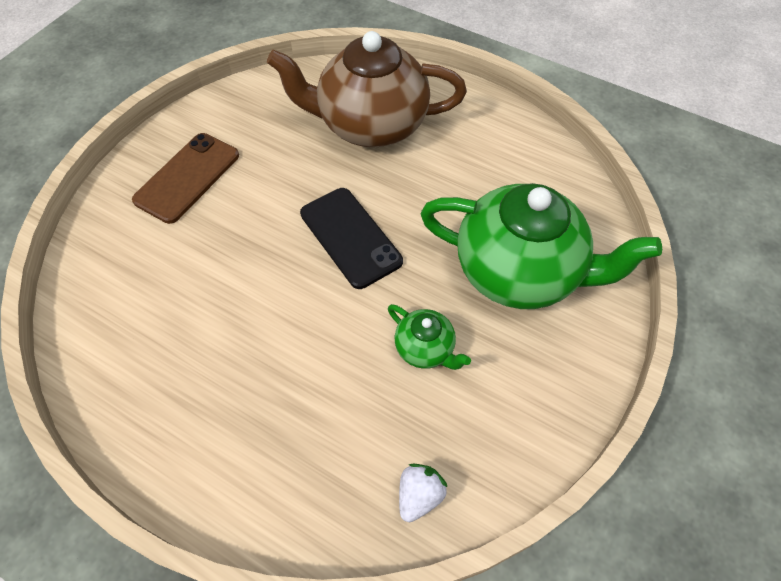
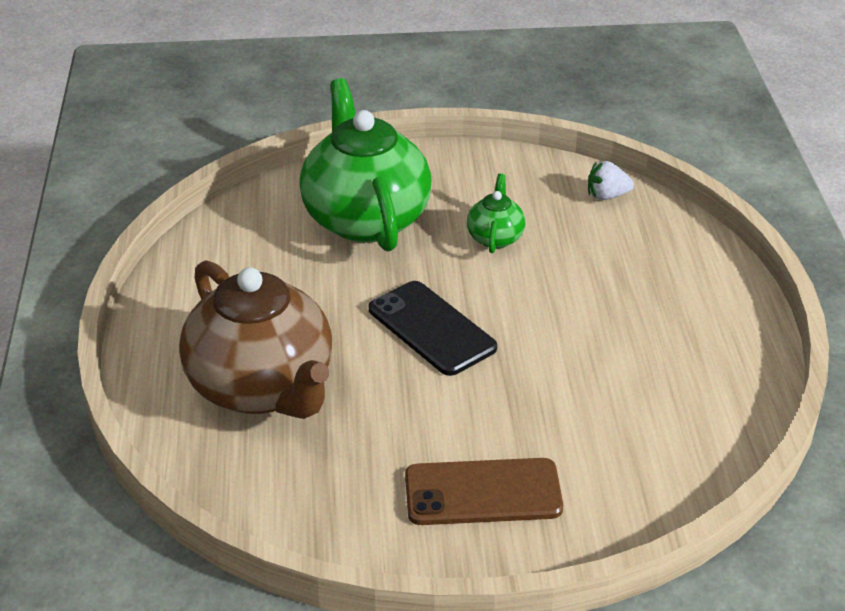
camera: 125 degrees left, 20 degrees down
(350, 237) = (431, 328): black phone -> black phone turned 60 degrees counterclockwise

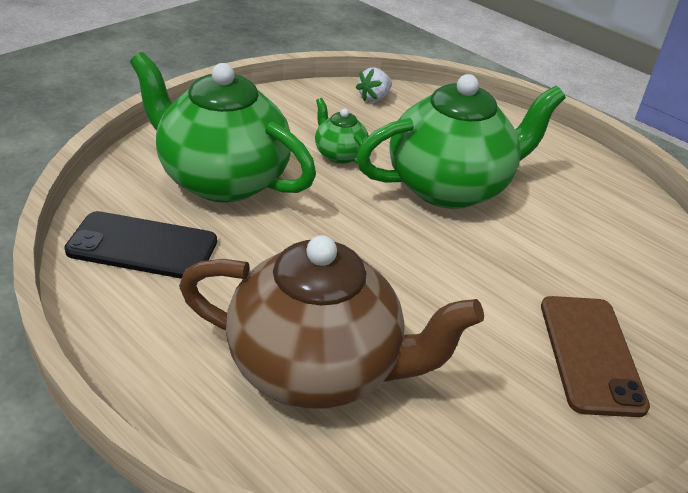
camera: 45 degrees left, 0 degrees up
(431, 328) = (384, 243): black phone -> black phone (142, 246)
(483, 492) = (590, 354): brown phone -> brown phone turned 45 degrees counterclockwise
(559, 310) = (449, 187): none -> green teapot

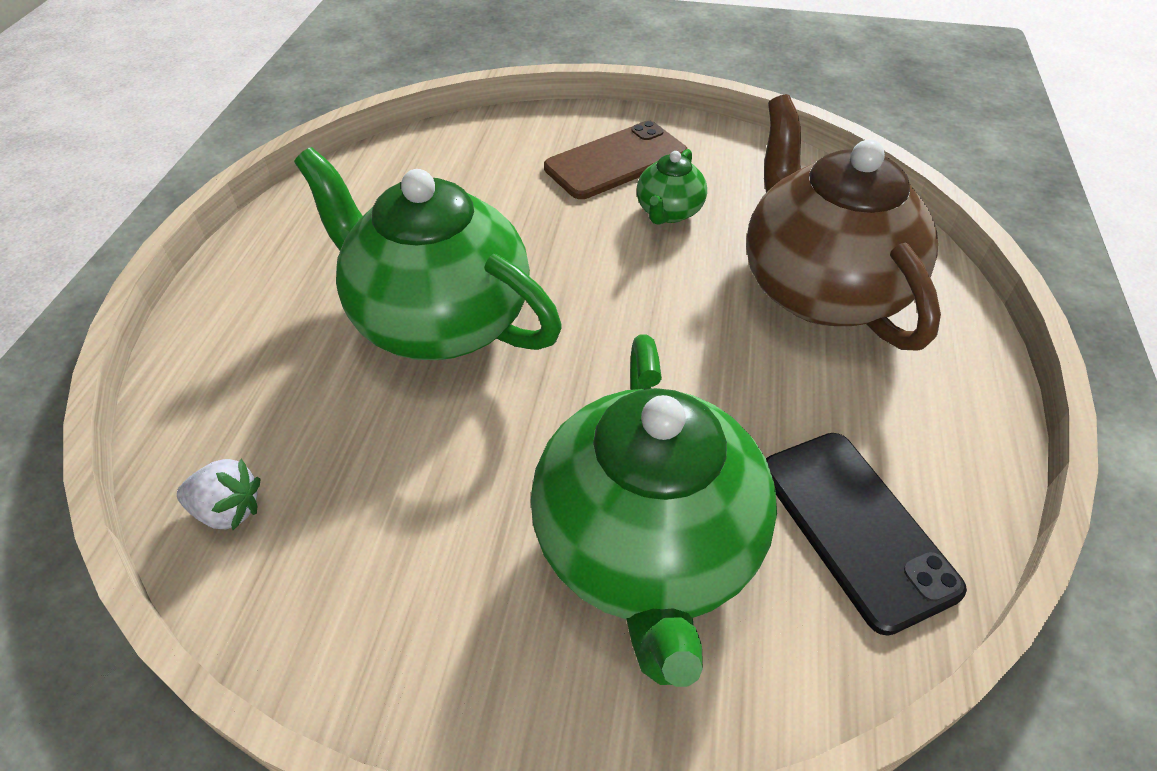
camera: 120 degrees left, 10 degrees up
(339, 154) = (456, 457): green teapot -> green teapot (668, 212)

